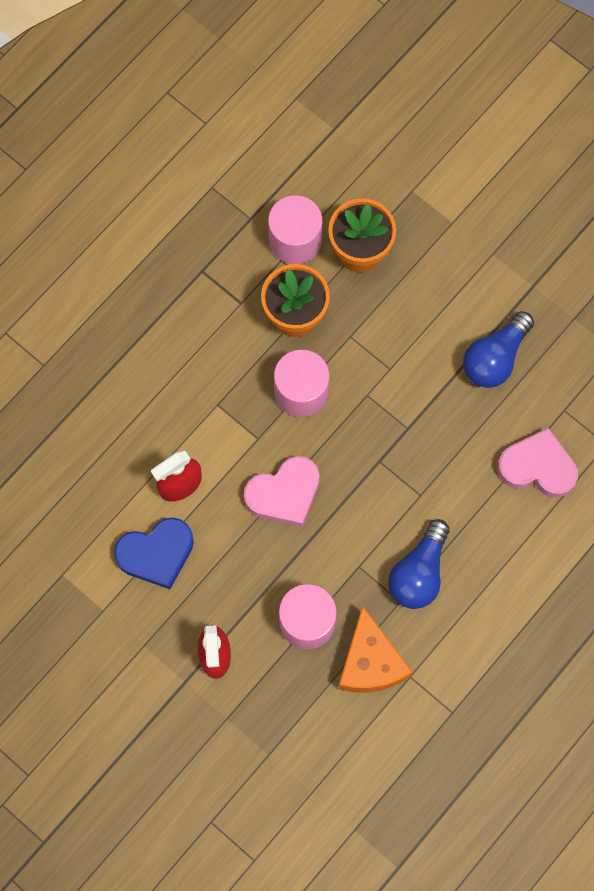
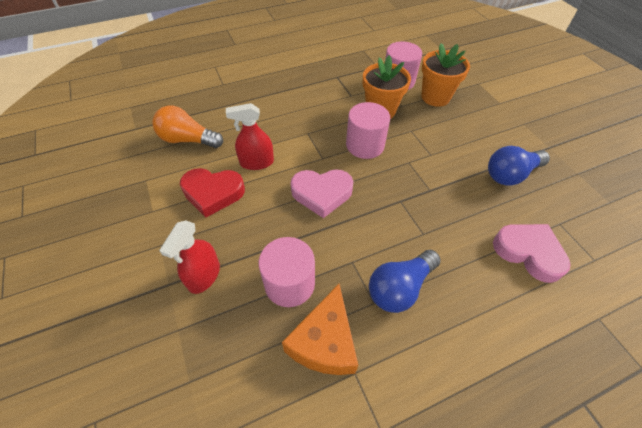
camera: 25 degrees right, 20 degrees down
(68, 490) = (188, 140): none -> orange light bulb
(156, 554) = (213, 193): blue heart -> red heart

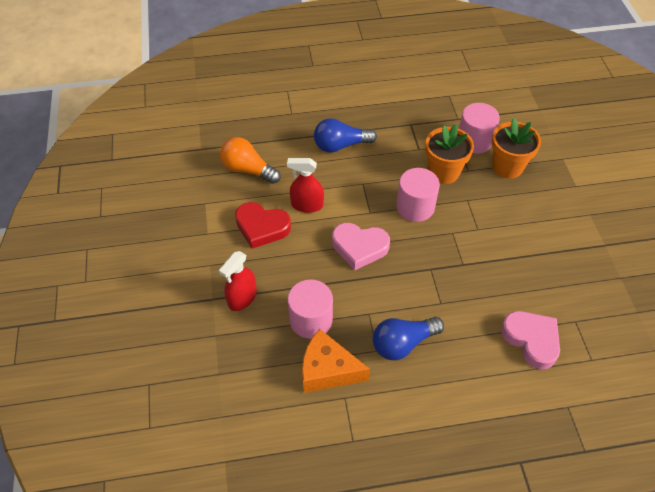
camera: 15 degrees right, 0 degrees up
(325, 342) = (327, 370): orange cheese -> orange cheese turned 75 degrees clockwise
(510, 174) = (550, 265): blue light bulb -> blue light bulb (340, 145)

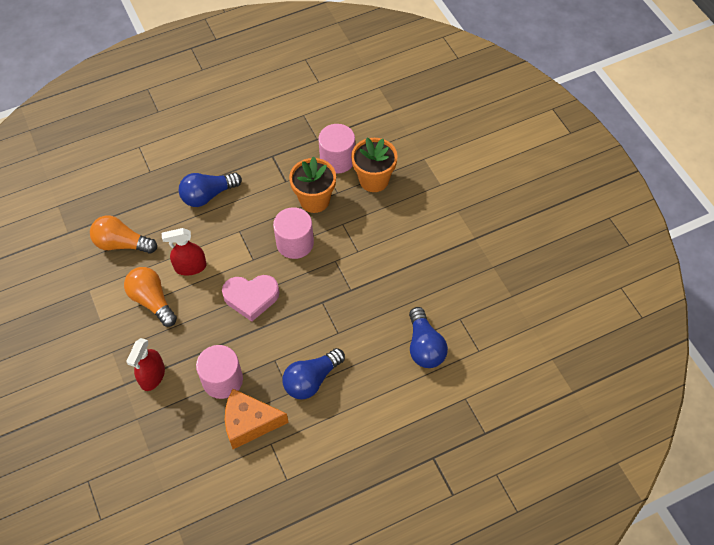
camera: 15 degrees left, 5 degrees up
(262, 227) = (152, 301): red heart -> orange light bulb
(531, 340) = (424, 346): pink heart -> blue light bulb

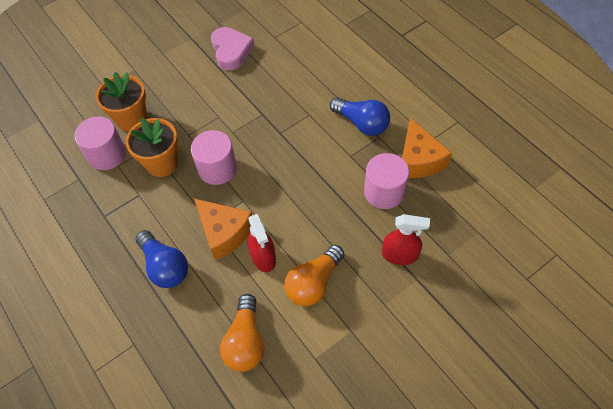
camera: 100 degrees left, 0 degrees up
(225, 241) = (224, 232): none -> orange cheese
(251, 297) = (288, 191): pink heart -> pink heart (231, 51)
(424, 346) = (307, 54): blue light bulb -> none

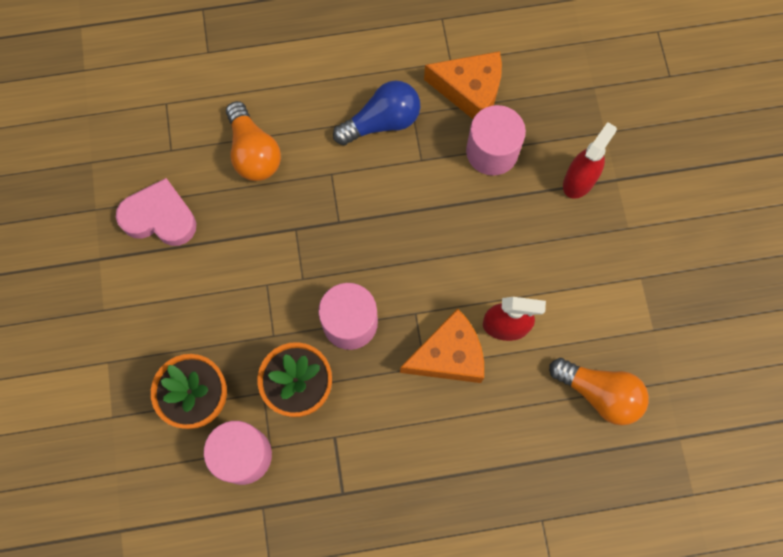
camera: 65 degrees left, 15 degrees up
(165, 266) = (458, 445): blue light bulb -> none
(313, 283) = (566, 287): orange light bulb -> orange light bulb (253, 152)

